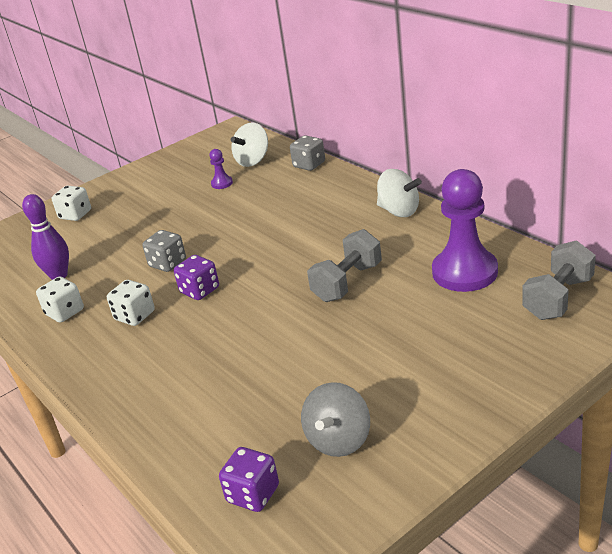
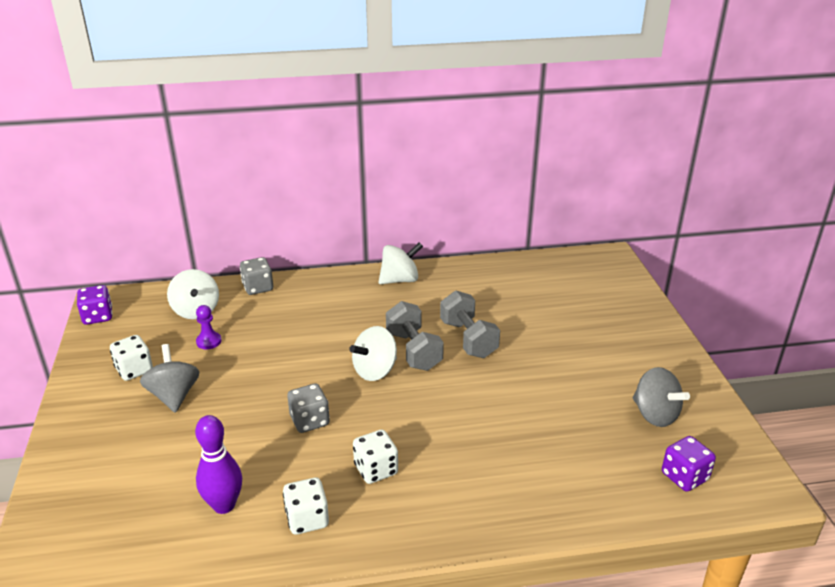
camera: 65 degrees left, 0 degrees up
(75, 215) = (103, 457): white dice -> white dice (134, 370)
(151, 204) = (174, 396): none -> grey spinning top
(200, 290) = (383, 416): purple dice -> purple dice (98, 316)
(254, 261) = (375, 371): none -> white spinning top
(464, 272) = (516, 289): purple pawn -> none
(558, 298) = (584, 273): grey dumbbell -> grey dumbbell (413, 351)

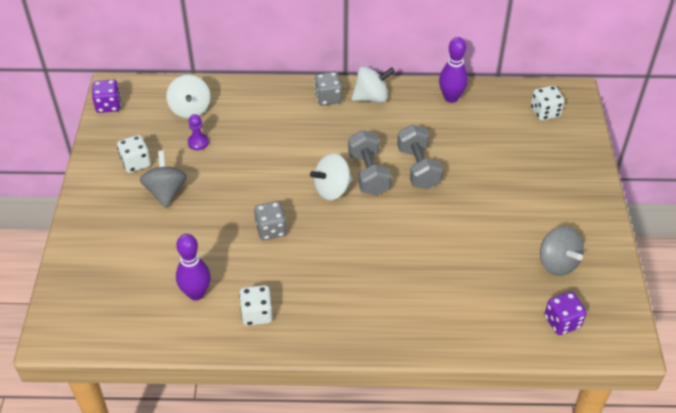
camera: 10 degrees right, 15 degrees up
(258, 287) = (245, 91): grey dice -> grey dice (328, 98)
(376, 469) = (316, 280): white dice -> white dice (545, 112)
(485, 272) = (451, 98): none -> purple bowling pin

